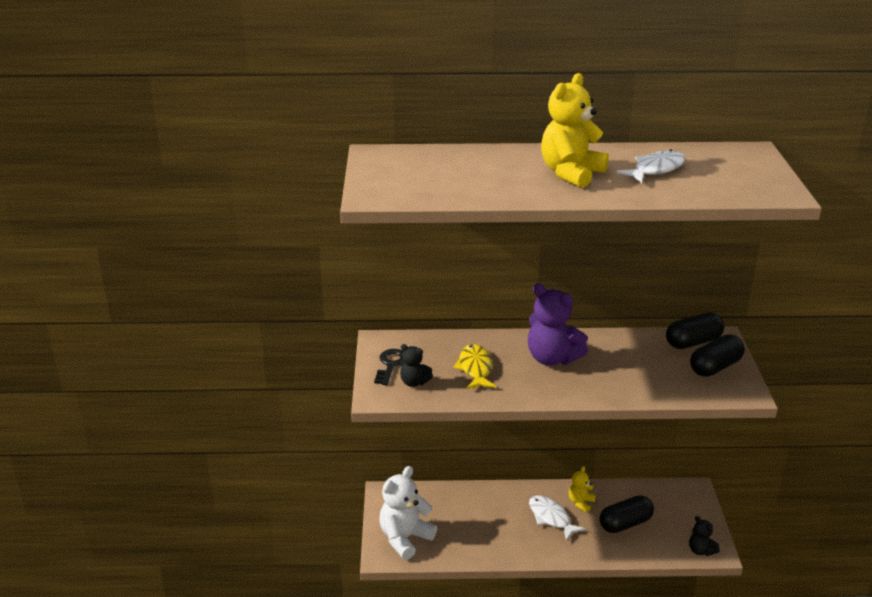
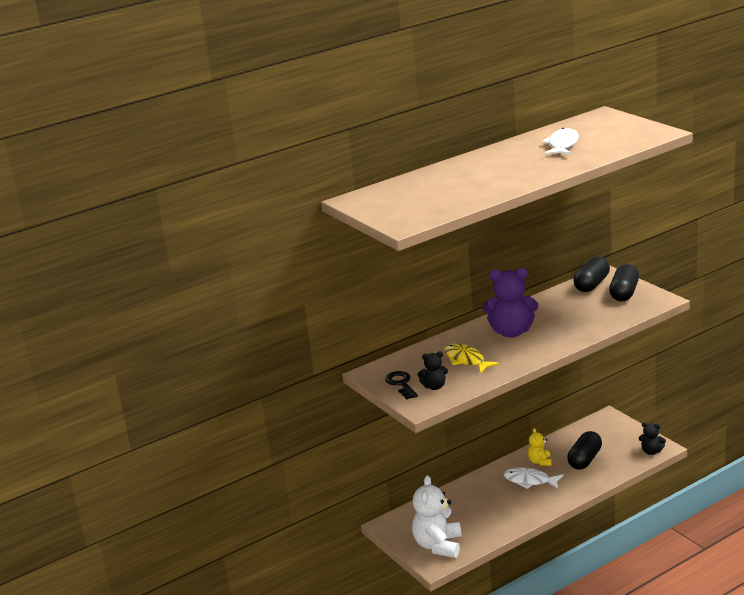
camera: 30 degrees left, 5 degrees down
(571, 173) = (513, 165): yellow teddy bear -> none

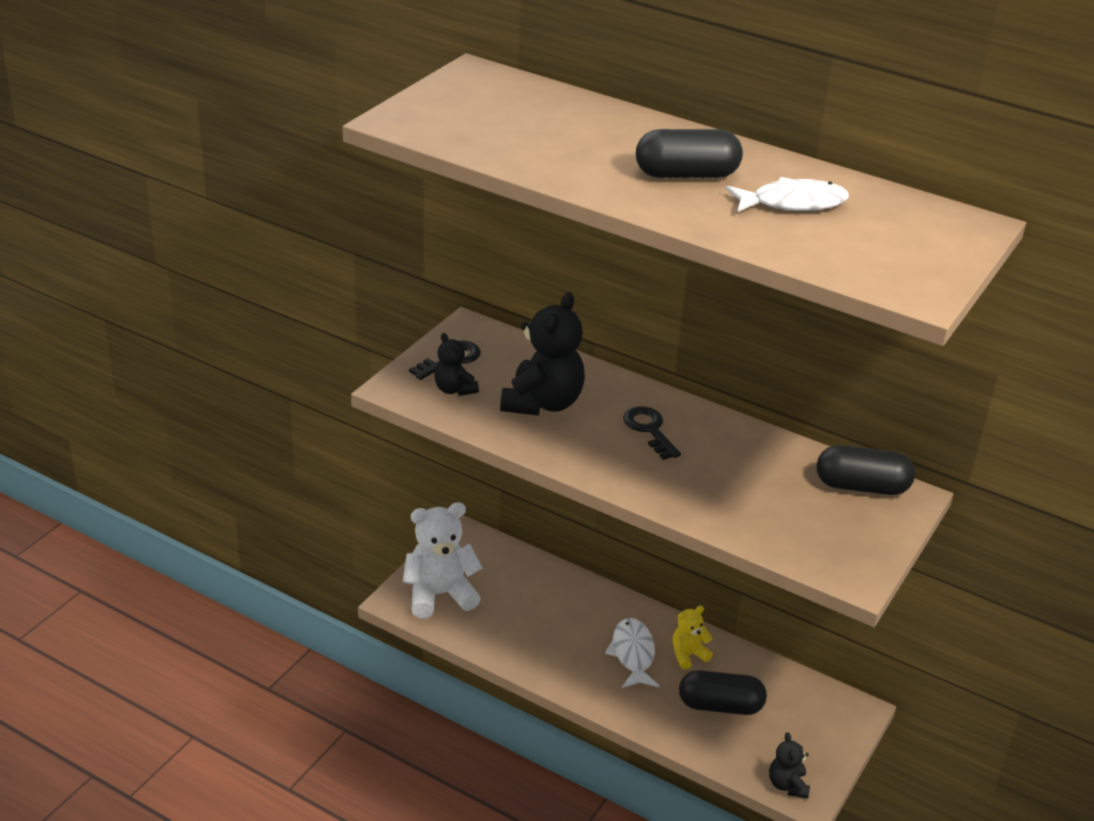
camera: 60 degrees right, 10 degrees up
(466, 360) = (542, 403): yellow fish -> black teddy bear
(511, 332) = (649, 430): purple teddy bear -> black key
(624, 293) = (853, 529): black capsule -> black capsule (686, 175)

